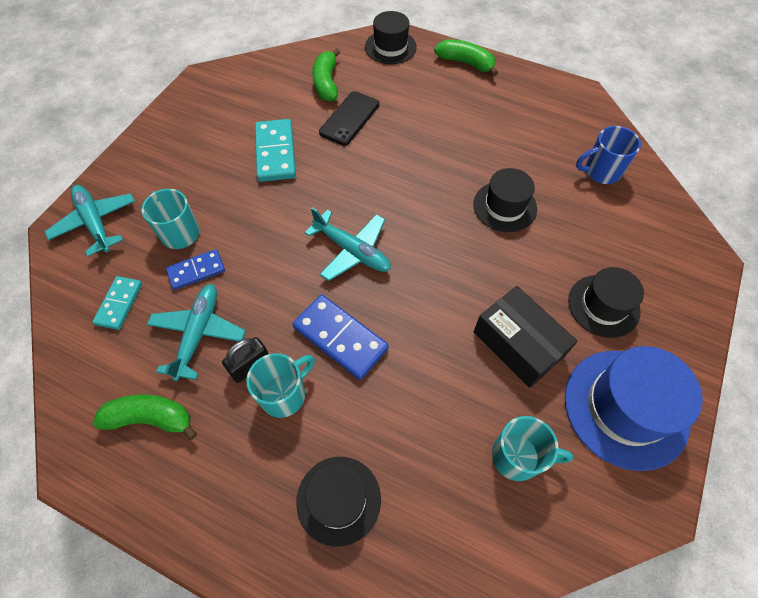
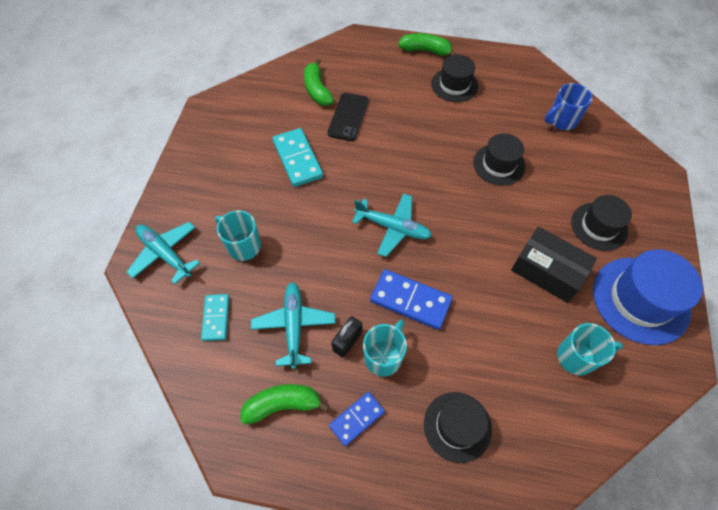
camera: 15 degrees left, 0 degrees up
(196, 271) = (271, 274): blue domino -> blue domino (357, 419)
(390, 47) = (359, 48): black hat -> black hat (454, 85)

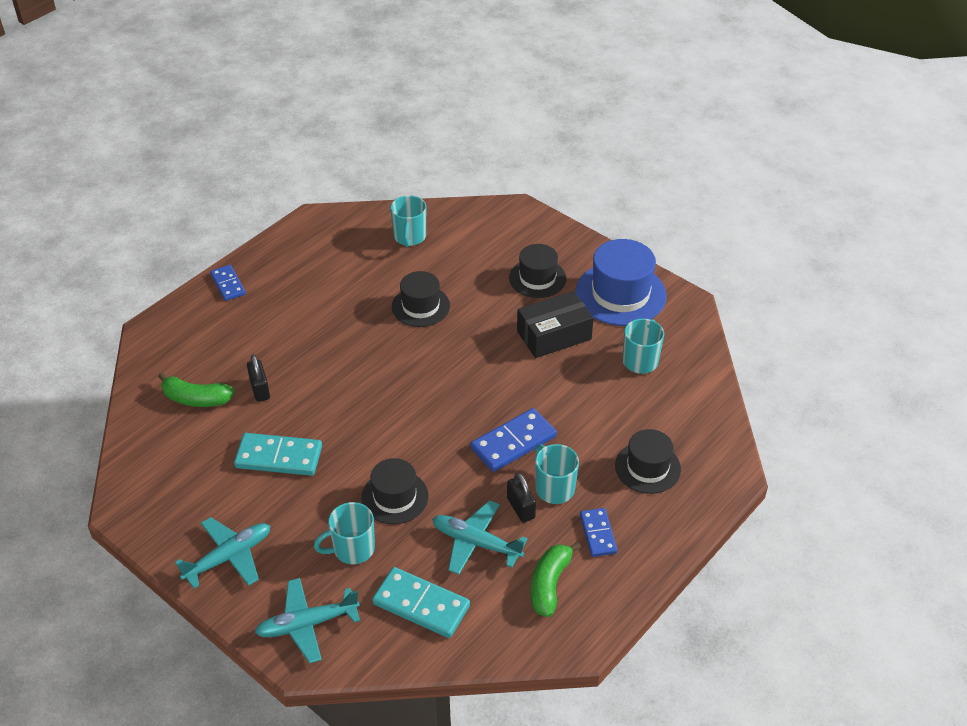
camera: 60 degrees left, 15 degrees down
(216, 318) = (421, 605): turquoise domino -> turquoise domino, size x1.60
(348, 117) = (260, 389): black phone -> black padlock
(393, 227) = (427, 418): turquoise plane -> turquoise plane (229, 557)
(425, 50) = (228, 284): green banana -> blue domino
(454, 85) = (296, 287): black hat -> black hat (395, 497)
(561, 121) = (409, 237): blue mug -> turquoise mug

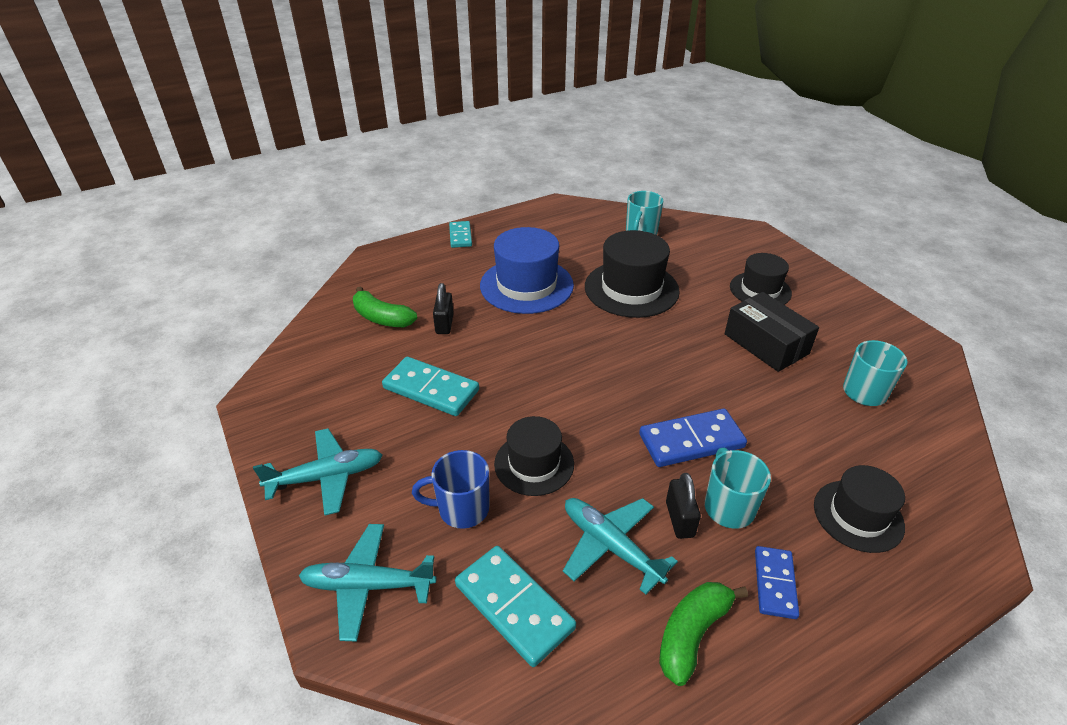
camera: 20 degrees right, 5 degrees down
(228, 284) = (460, 236): blue domino -> turquoise domino
(352, 549) = (462, 509): turquoise mug -> blue mug
(420, 306) = (631, 289): black hat -> black hat, size x1.57
(554, 335) = (766, 344): black box -> black box turned 60 degrees clockwise
(620, 294) = (850, 322): blue hat -> blue hat (526, 285)

